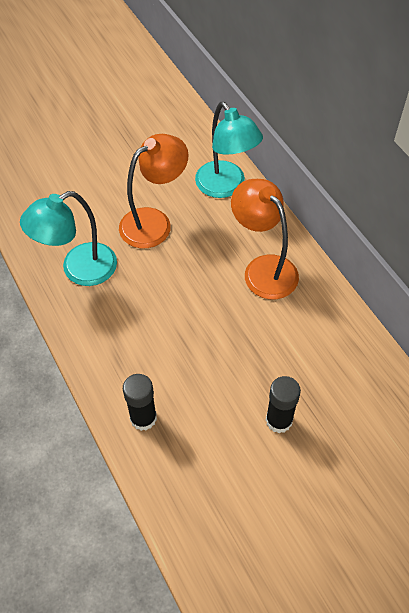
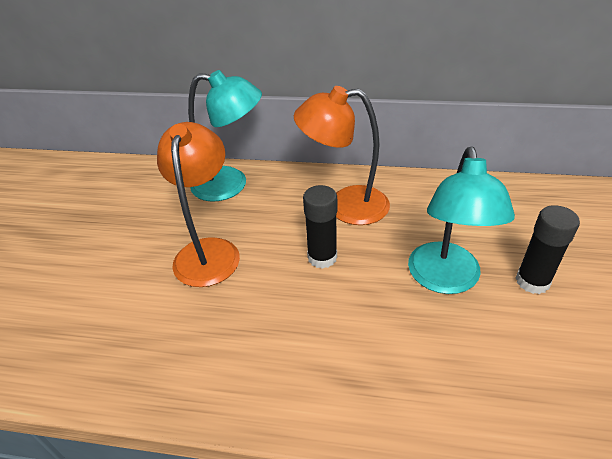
camera: 50 degrees left, 15 degrees down
(79, 270) = (191, 351): turquoise lamp -> turquoise lamp (445, 280)
(143, 418) = (459, 403): black glue stick -> black glue stick (322, 257)

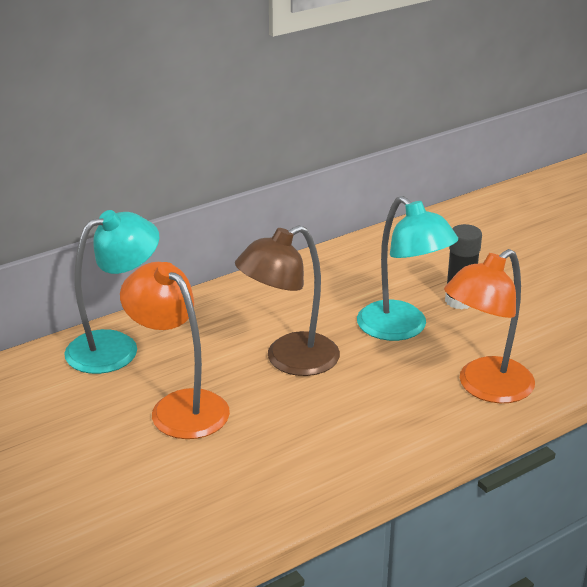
camera: 45 degrees left, 10 degrees down
(322, 257) = (289, 360): black glue stick -> brown lamp
(345, 206) = (257, 314): orange lamp -> orange lamp (485, 388)

